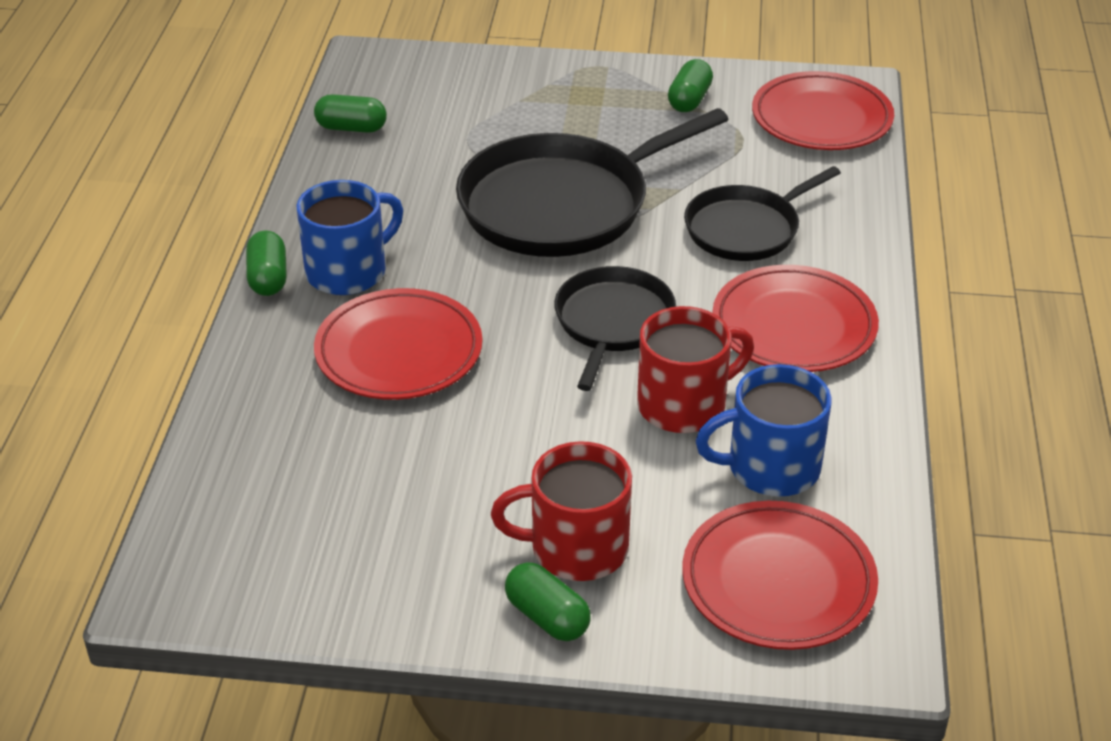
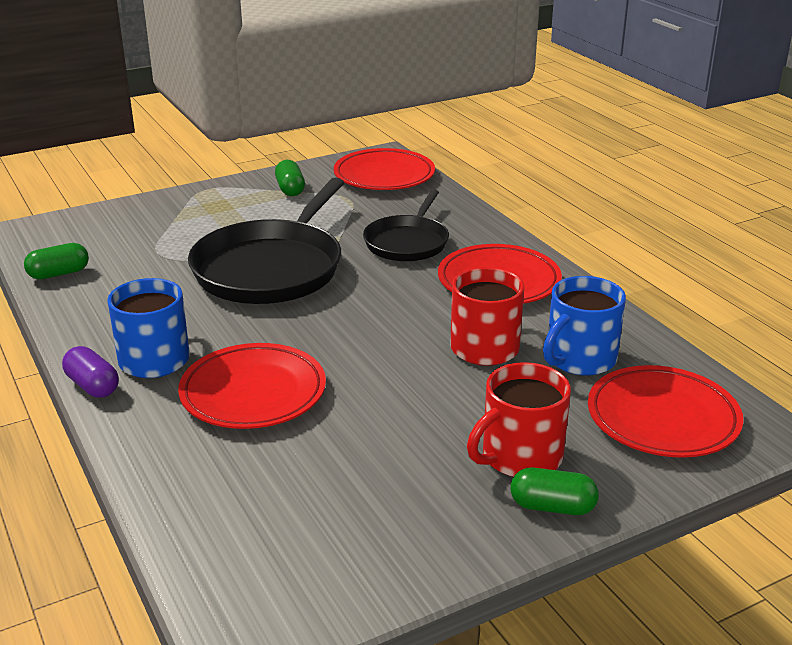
camera: 35 degrees left, 10 degrees down
(268, 278) = (92, 386): green capsule -> purple capsule
(612, 323) = (385, 320): black pan -> none

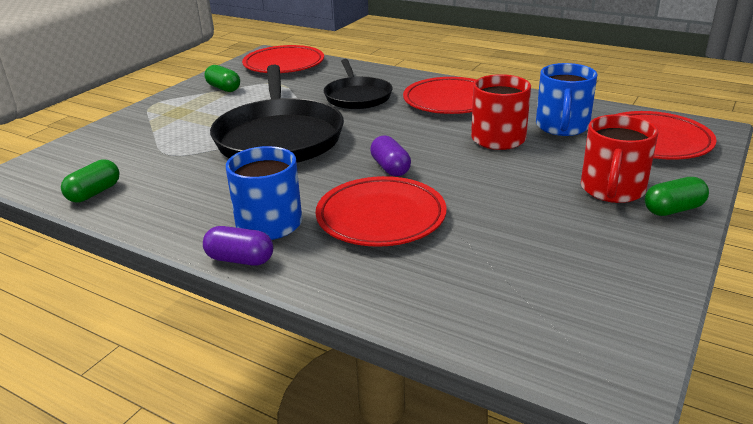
camera: 30 degrees left, 0 degrees up
(330, 342) = (390, 168): none -> purple capsule

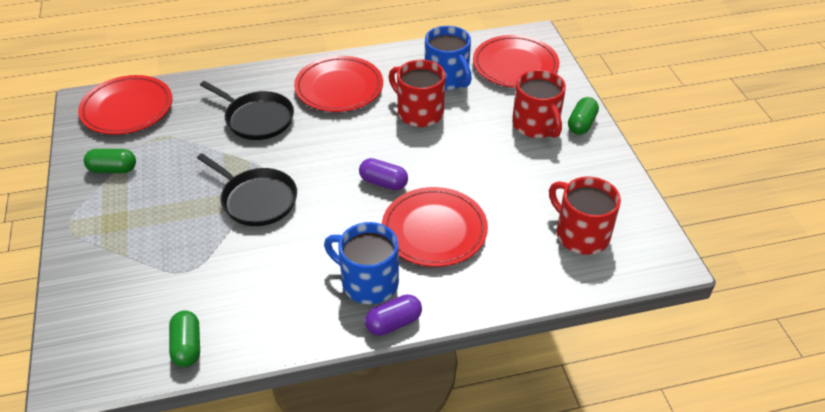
camera: 45 degrees left, 15 degrees up
(279, 137) = (256, 199): black pan -> black pan, size x0.59
(532, 295) = (581, 234): none -> red mug

